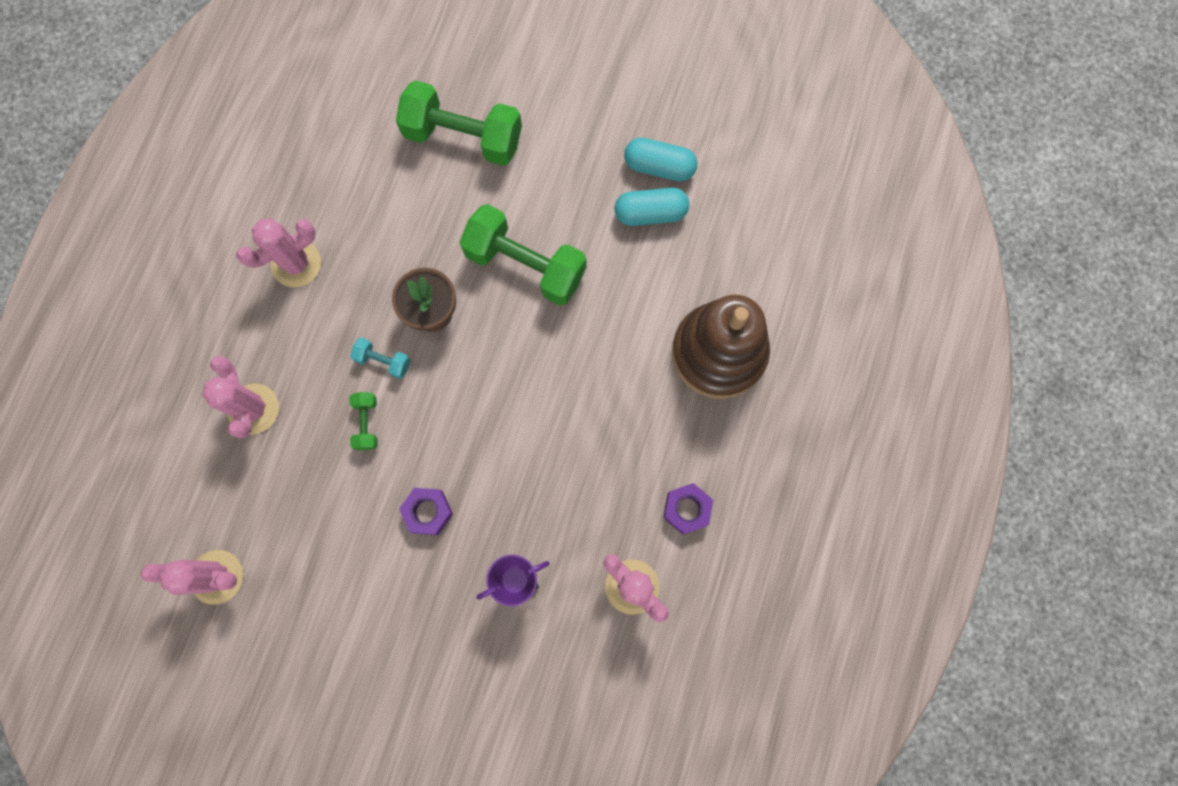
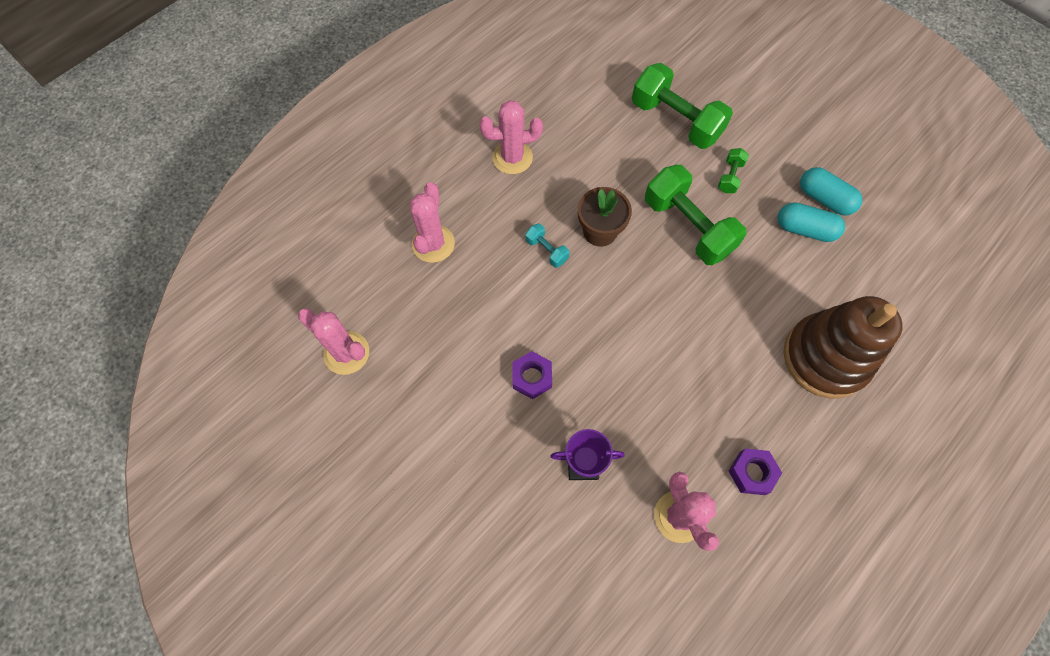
camera: 25 degrees right, 10 degrees down
(366, 423) = (513, 290): green dumbbell -> green dumbbell (730, 177)

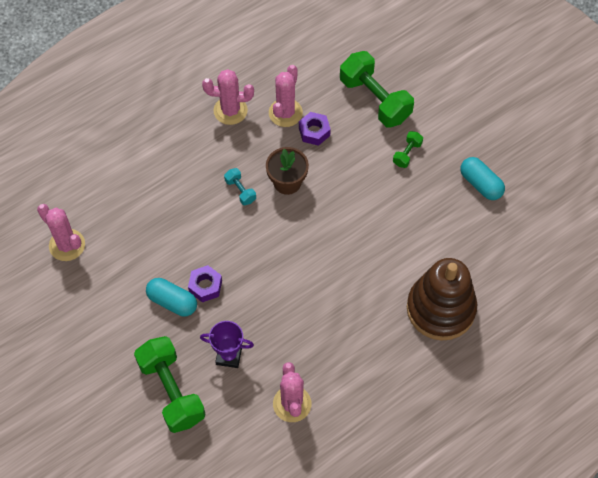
camera: 10 degrees right, 5 degrees down
(433, 244) = (151, 171): pink cactus -> pink cactus (285, 113)
(688, 227) = (360, 189): green dumbbell -> green dumbbell (171, 391)
(751, 473) = (356, 383): purple nut -> purple nut (314, 131)
(804, 229) = (456, 206): turquoise capsule -> turquoise capsule (172, 302)

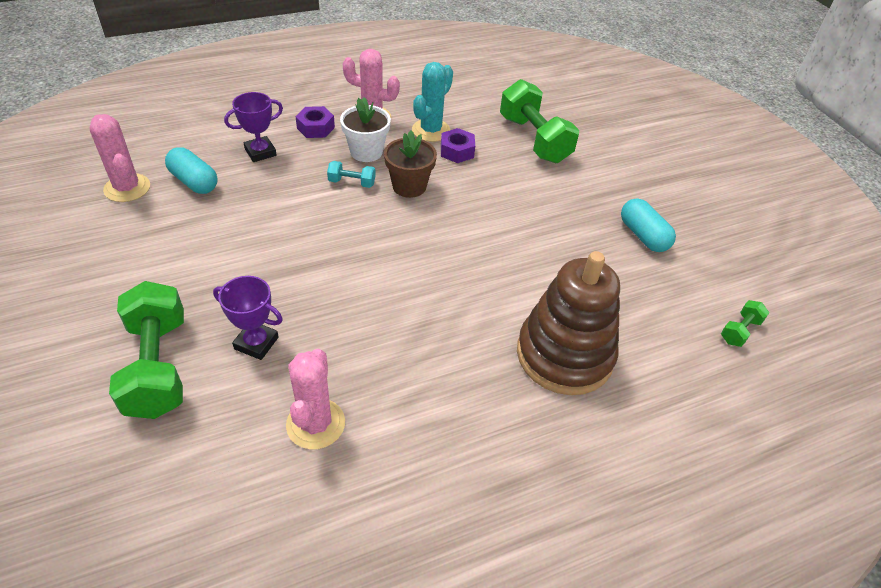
camera: 10 degrees right, 15 degrees down
(154, 178) = (260, 152): none -> purple trophy
(172, 302) = (216, 268): turquoise capsule -> turquoise capsule (194, 182)
(205, 286) = (265, 261): purple nut -> purple nut (315, 128)
(240, 153) = (366, 152): none -> white flower pot
(240, 191) = (352, 183): turquoise dumbbell -> turquoise dumbbell turned 60 degrees counterclockwise
(285, 113) = (431, 130): pink cactus -> turquoise cactus
(407, 154) = (558, 190): green dumbbell -> green dumbbell (740, 331)

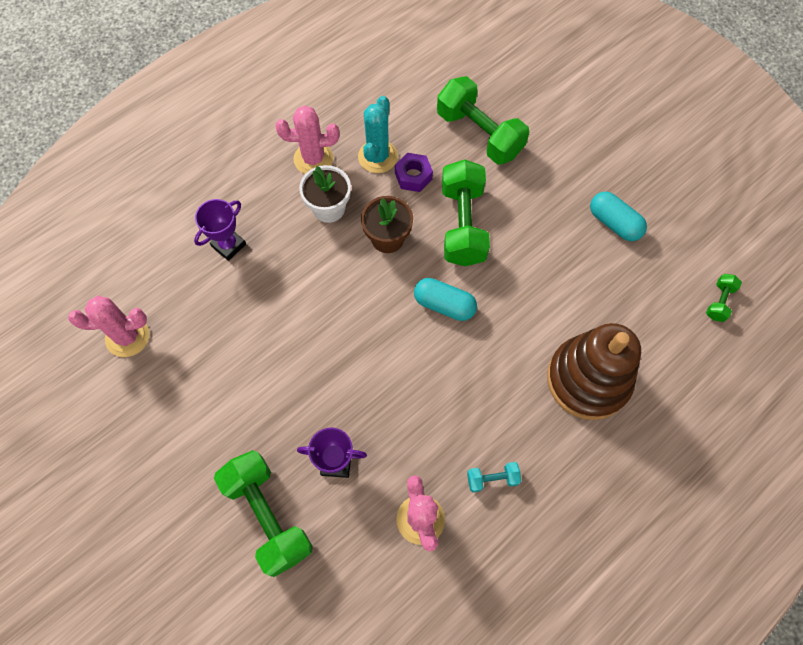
camera: 15 degrees left, 20 degrees up
(127, 188) = (127, 336): pink cactus -> pink cactus turned 45 degrees counterclockwise
(194, 182) = (186, 306): turquoise capsule -> turquoise capsule (444, 305)
(315, 128) = (265, 193): purple nut -> none
(352, 183) = (333, 253): turquoise dumbbell -> turquoise dumbbell (492, 479)
(487, 196) = (463, 225): none -> green dumbbell

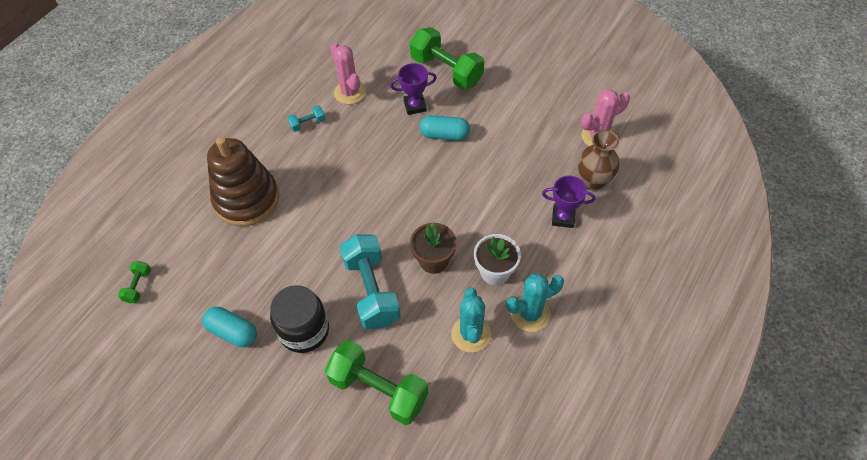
camera: 165 degrees right, 10 degrees down
(171, 278) = (593, 181): none -> brown vase
(228, 245) = (563, 217): purple trophy -> purple trophy turned 75 degrees clockwise
(313, 159) = (530, 314): pink cactus -> turquoise cactus
(413, 176) = (430, 324): purple nut -> none
(444, 305) = (370, 221): turquoise capsule -> turquoise capsule (444, 135)
(463, 225) = (371, 291): green dumbbell -> turquoise dumbbell
(540, 204) = (304, 330): none -> black jar

